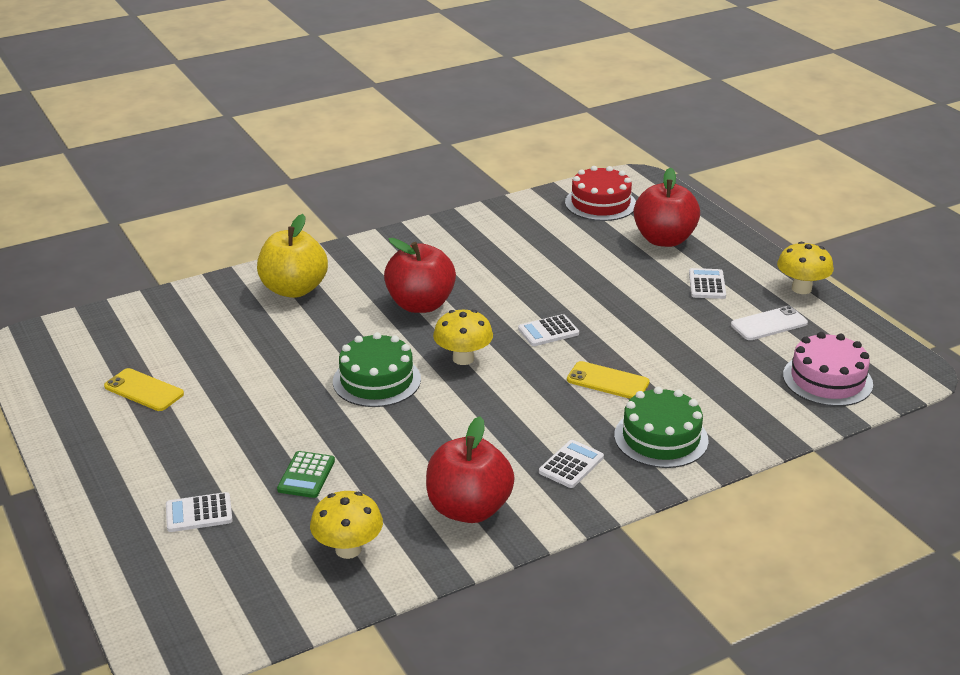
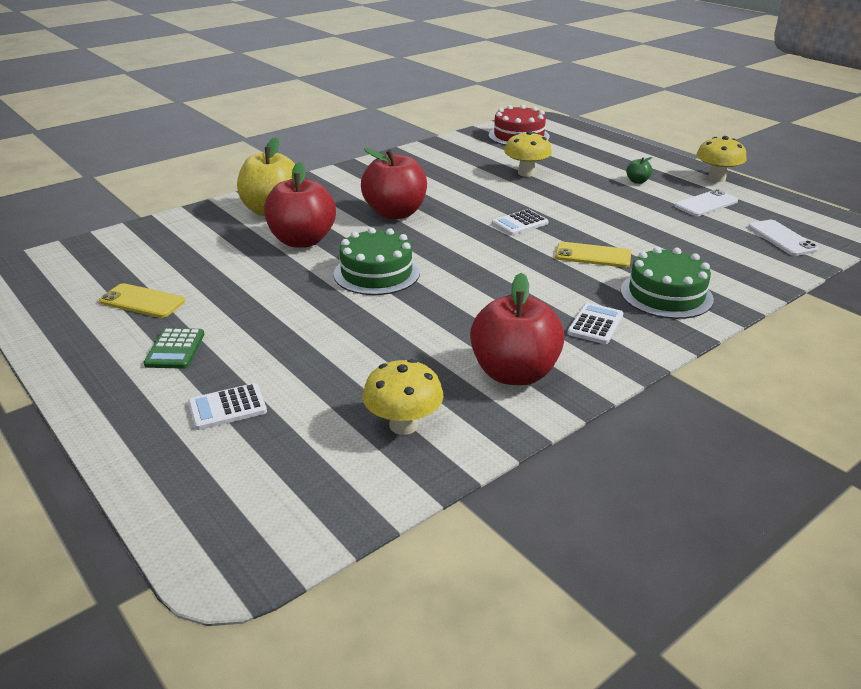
camera: 10 degrees left, 0 degrees up
(306, 475) = (334, 360): green calculator -> green calculator (175, 349)
(463, 358) = (452, 249): yellow mushroom -> yellow mushroom (526, 173)
(664, 240) = (584, 155): red apple -> red apple (302, 241)
(707, 284) = (637, 181): white calculator -> green apple
(827, 379) = (782, 238): pink cake -> white phone

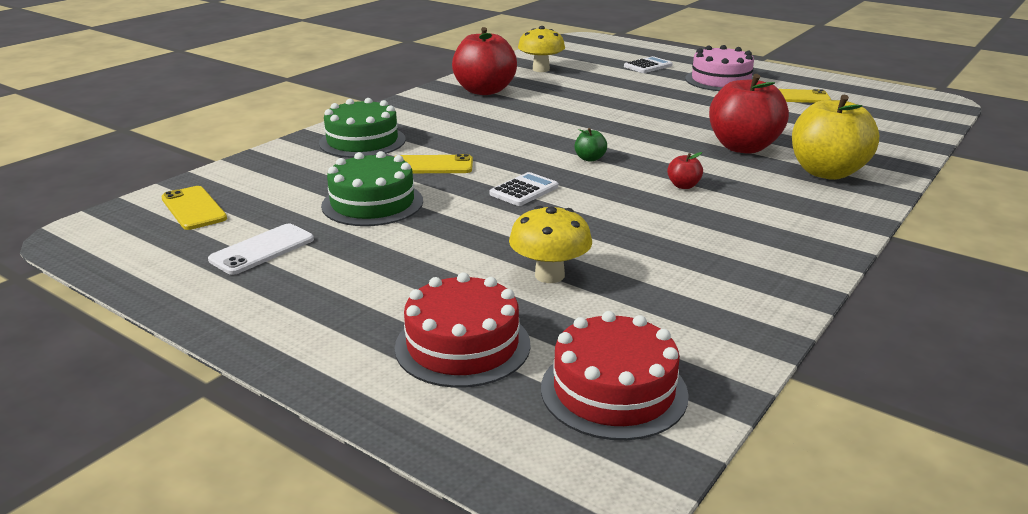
camera: 165 degrees right, 5 degrees down
(175, 349) = (720, 80): green calculator -> pink cake
(376, 273) = (636, 130): green cake -> green cake (372, 203)
(395, 213) = (683, 186): red apple -> red apple, size x0.42
(580, 153) = (462, 345): none -> red cake
(595, 324) = (428, 117): white calculator -> none
(637, 181) = (358, 281): green apple -> green apple (590, 158)
(716, 178) = (210, 308): yellow mushroom -> none
(782, 238) = (193, 208): white phone -> yellow phone

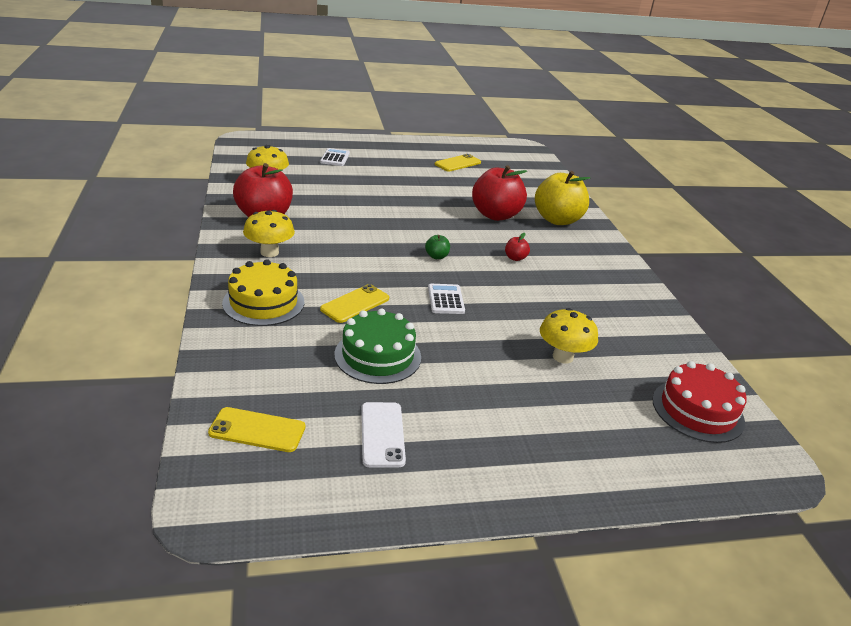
camera: 50 degrees left, 5 degrees up
(362, 141) = (263, 302): green cake -> yellow cake
(437, 113) = (269, 252): none -> yellow mushroom
(462, 345) = (606, 428): red cake -> none
(720, 80) = (398, 160): pink cake -> none

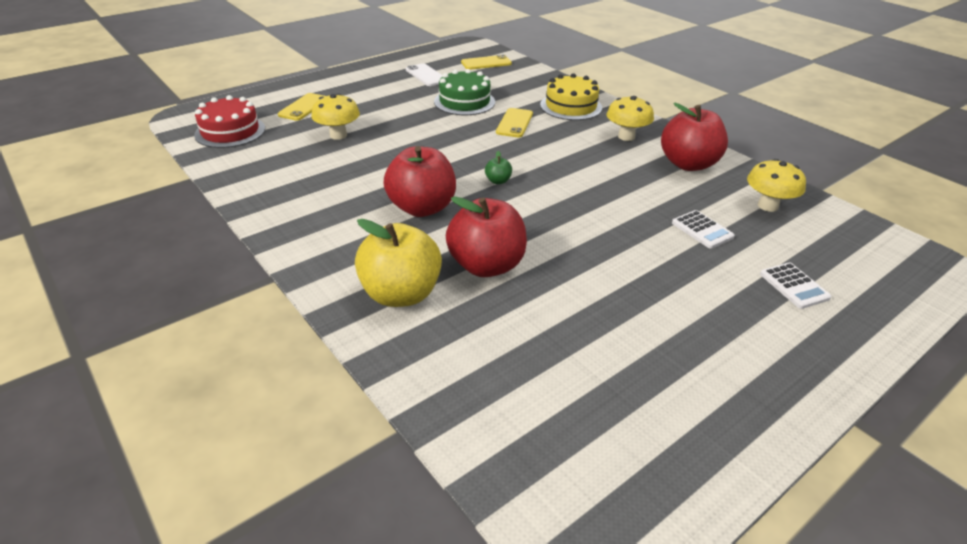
camera: 155 degrees right, 5 degrees up
(445, 299) = (454, 146): white calculator -> white calculator (702, 230)
(457, 163) = (644, 374): yellow phone -> yellow phone (304, 107)
(515, 258) = (422, 208): red apple -> red apple, size x2.41

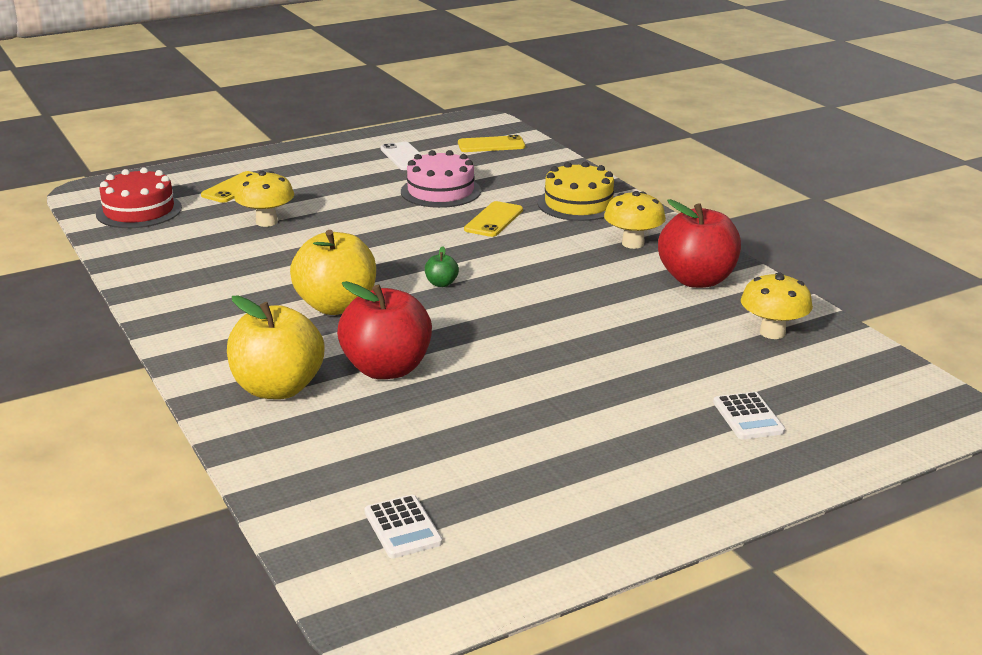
camera: 10 degrees right, 10 degrees down
(422, 208) = (336, 306): red apple -> yellow apple
(464, 102) = (440, 191): green cake -> pink cake
(702, 230) = (669, 352): white calculator -> white calculator (403, 527)

